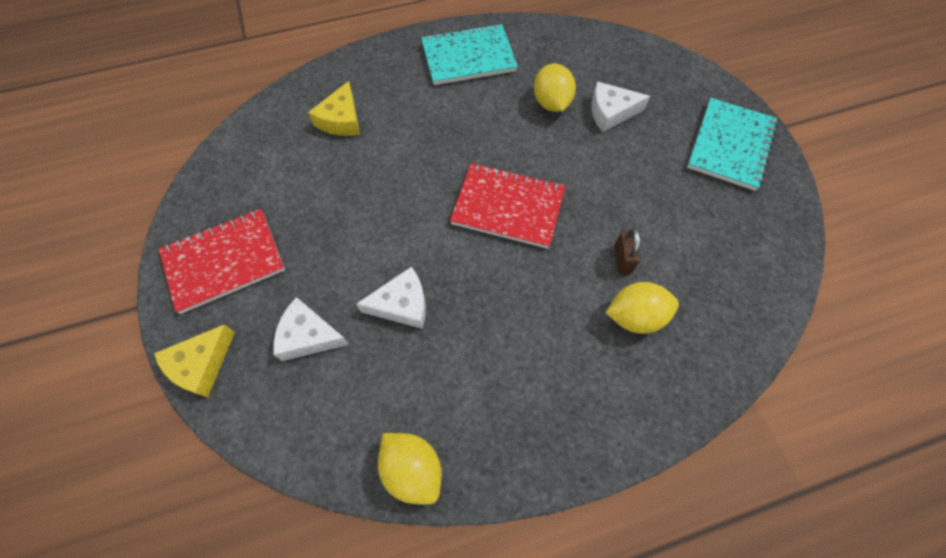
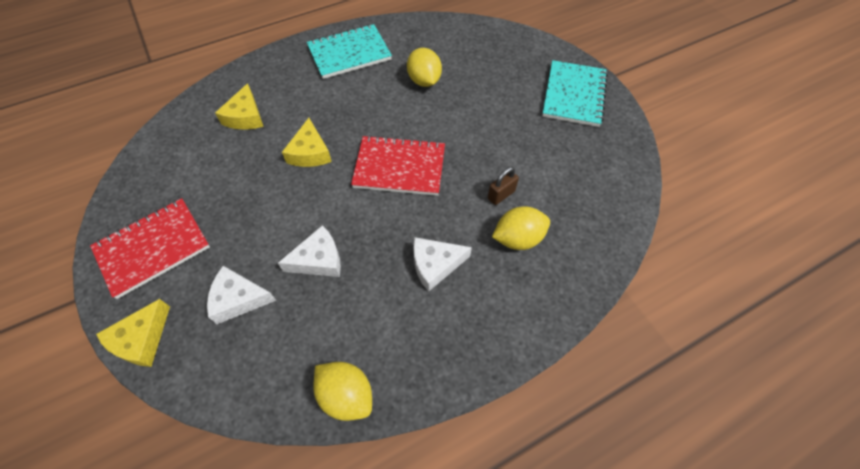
camera: 10 degrees left, 5 degrees down
(408, 174) = (310, 152): none -> yellow cheese
(611, 112) = (474, 82): white cheese -> white cheese (435, 265)
(622, 259) = (501, 195): brown padlock -> brown padlock turned 60 degrees clockwise

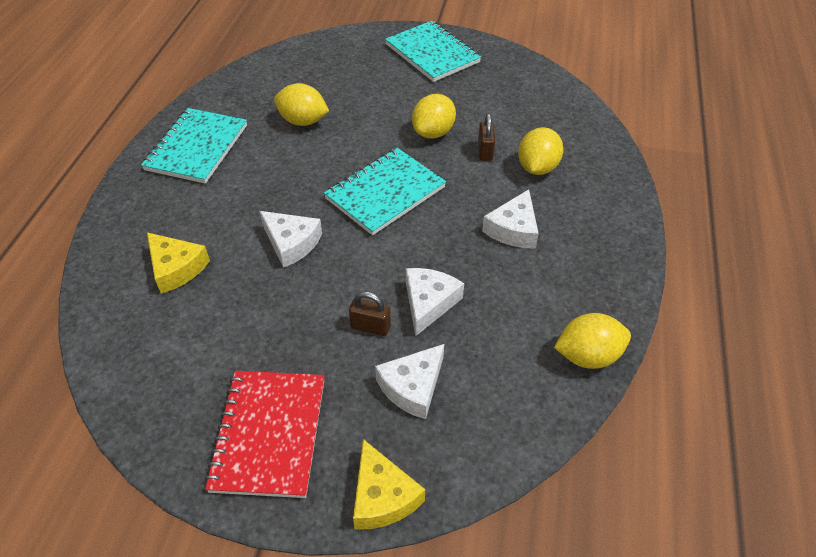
camera: 50 degrees left, 10 degrees down
(272, 241) = (370, 327): none -> brown padlock
(310, 152) = (291, 243): yellow cheese -> white cheese
(399, 167) = (385, 193): red notebook -> turquoise notebook
(488, 152) = (433, 132): none -> yellow lemon

